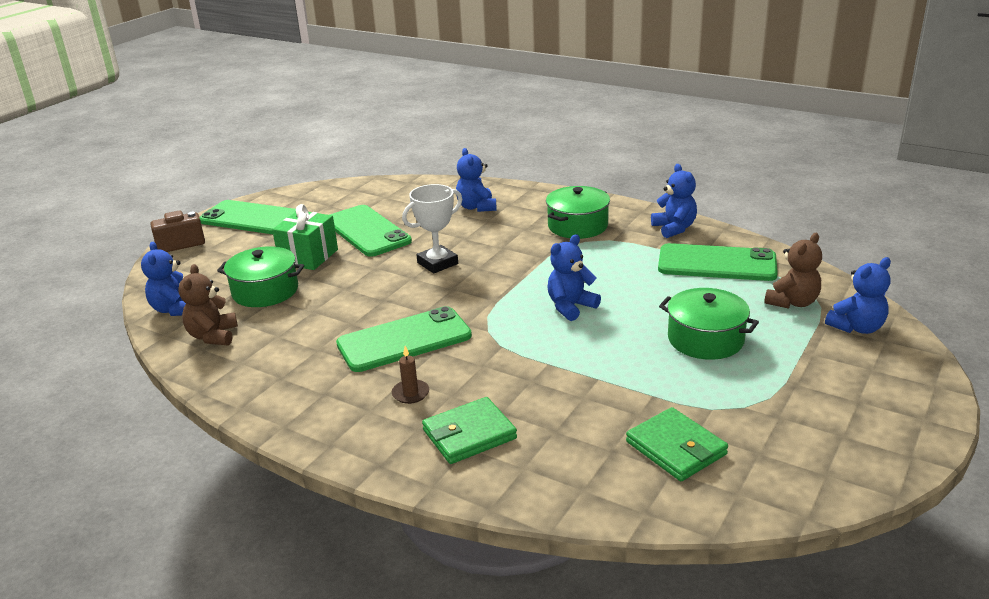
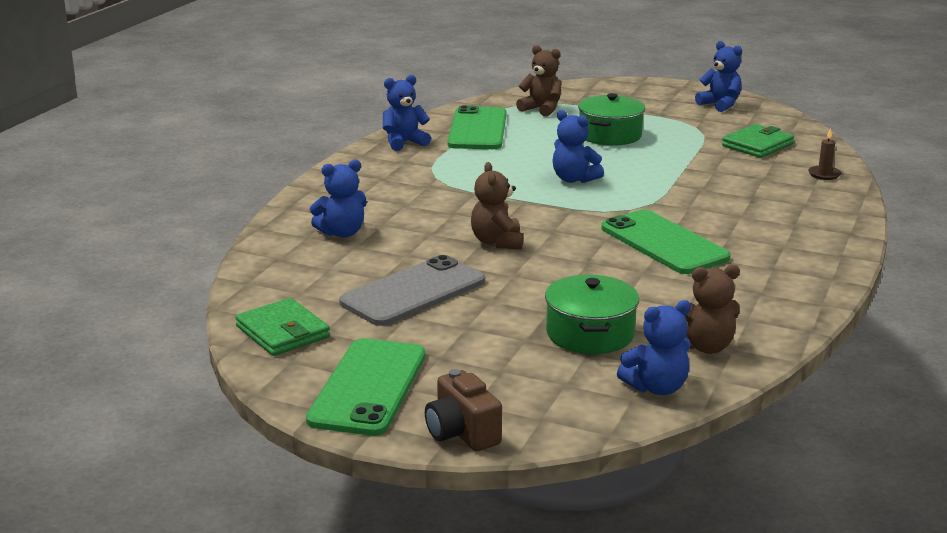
camera: 100 degrees left, 5 degrees down
(308, 256) = (491, 320): green gift -> none
(367, 231) = (413, 292): green phone -> grey phone
(410, 393) = (748, 231): brown candle -> brown candle (824, 174)
(437, 263) = (497, 242): white trophy -> brown teddy bear
(469, 434) = (789, 205): green wallet -> green wallet (283, 332)
(577, 226) = (397, 181): green pot -> none
(857, 327) = (574, 95): blue teddy bear -> blue teddy bear (720, 105)

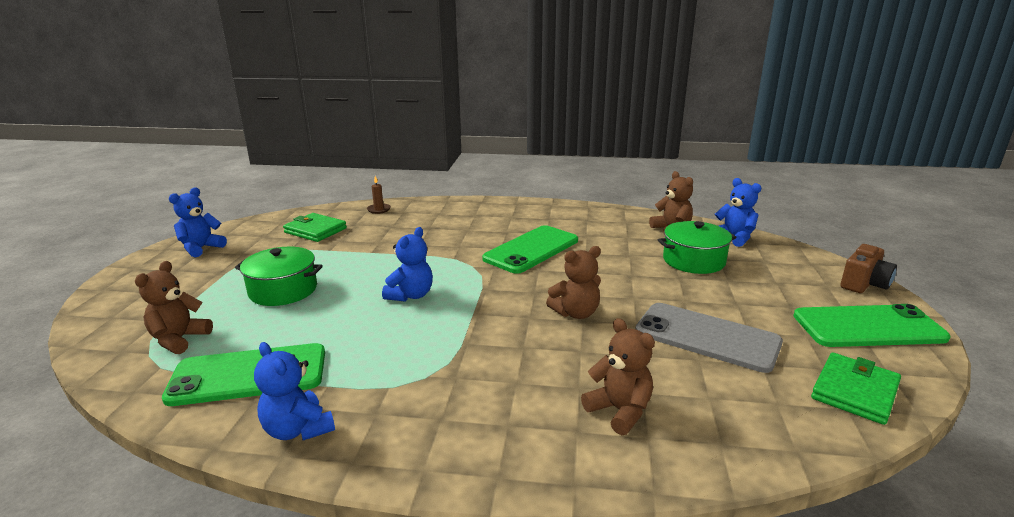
camera: 105 degrees left, 0 degrees up
(342, 233) = (619, 411): blue teddy bear -> brown teddy bear

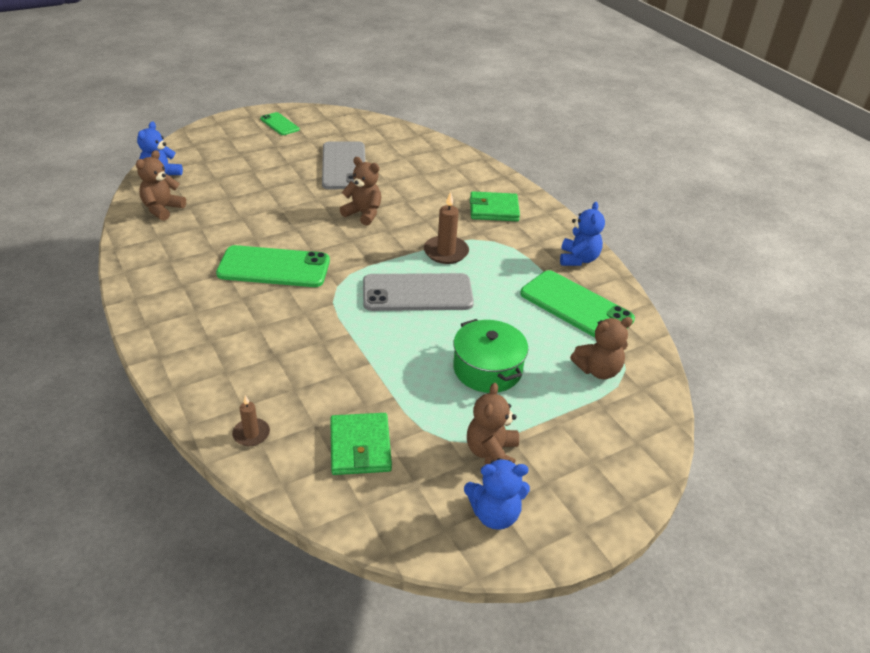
camera: 130 degrees left, 15 degrees up
(411, 295) = (417, 293): blue teddy bear -> grey phone
(447, 335) = (446, 252): none -> brown candle
(619, 411) = (444, 176): brown teddy bear -> brown teddy bear (491, 453)
(693, 260) = (228, 188): green pot -> none
(854, 391) = (355, 125): green wallet -> green wallet (494, 210)
(864, 284) = (215, 127): brown camera -> none
(868, 327) = (279, 124): green phone -> green phone, size x0.54

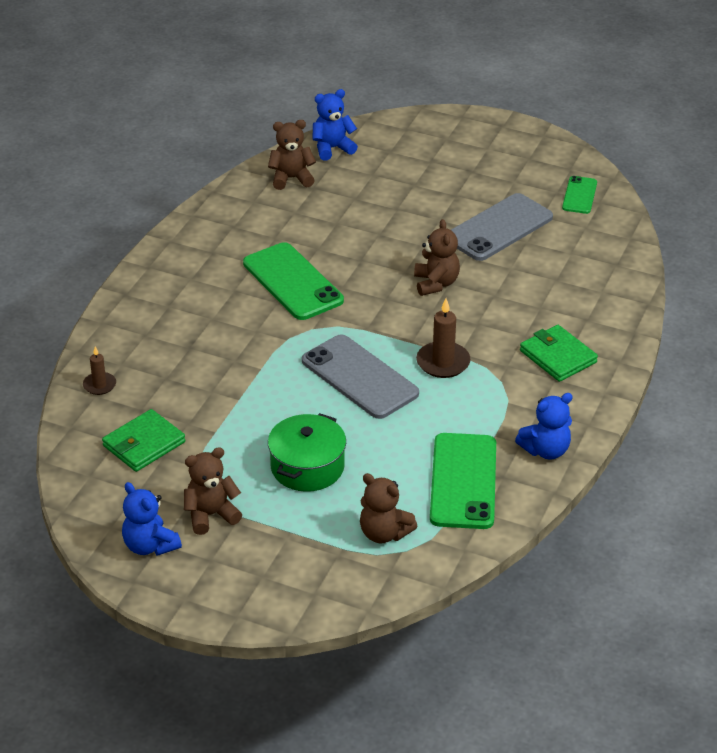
camera: 55 degrees right, 0 degrees up
(279, 124) = (514, 149): green phone -> green phone (579, 195)

